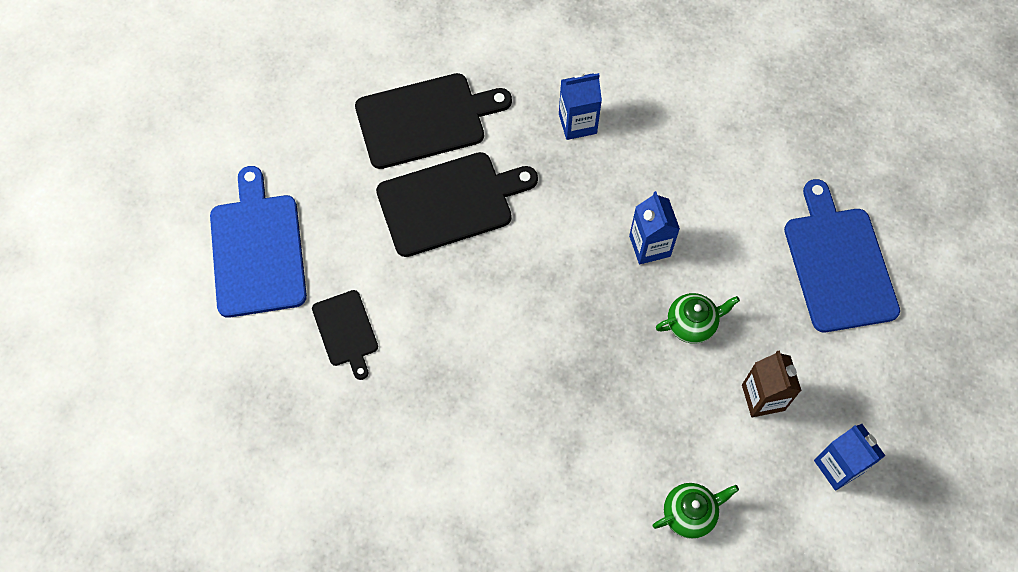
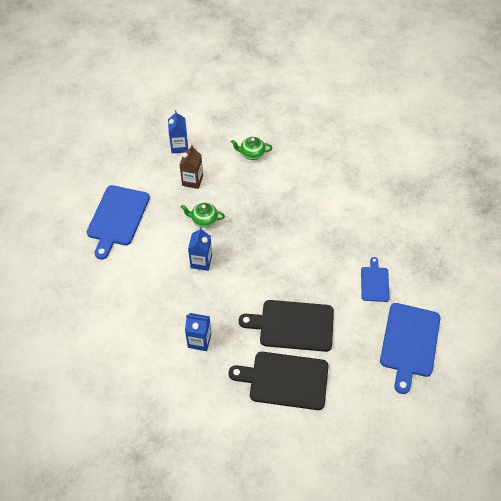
camera: 155 degrees left, 10 degrees down
(346, 331) = (374, 282): black cutting board -> blue cutting board

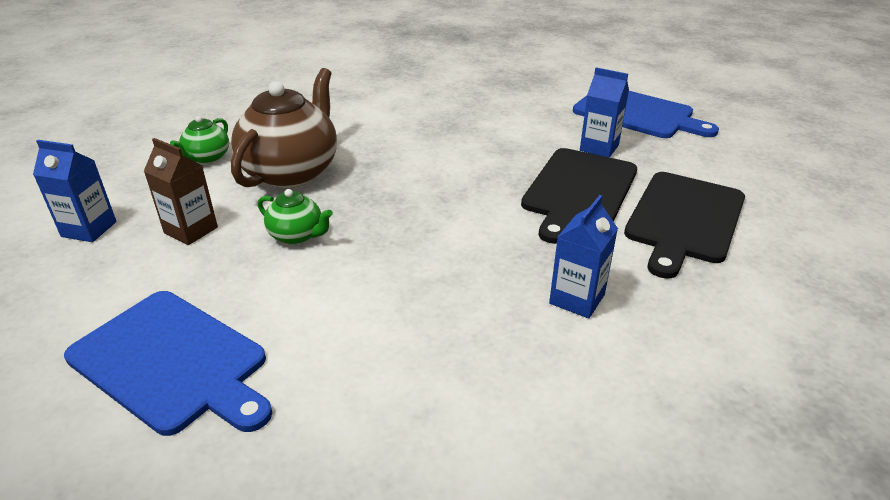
camera: 70 degrees left, 20 degrees down
(201, 261) = (391, 258): blue carton -> blue carton (599, 148)
(204, 220) = (297, 236): green teapot -> green teapot turned 90 degrees counterclockwise
(255, 194) = (292, 172): none -> brown teapot
(374, 282) = (530, 115): blue cutting board -> none

